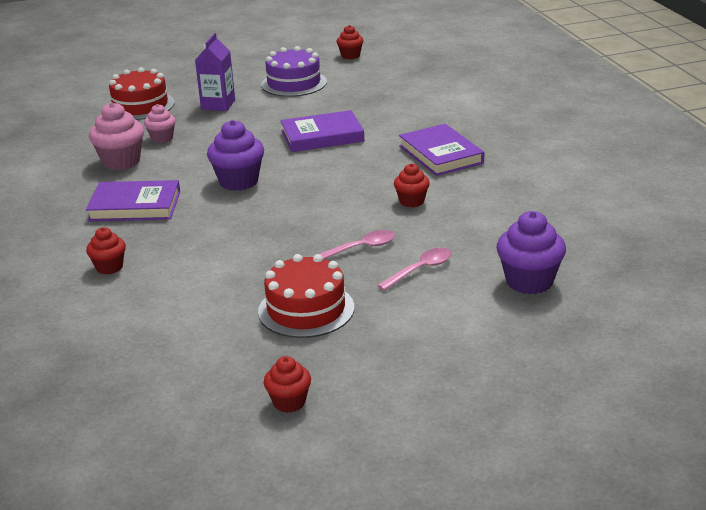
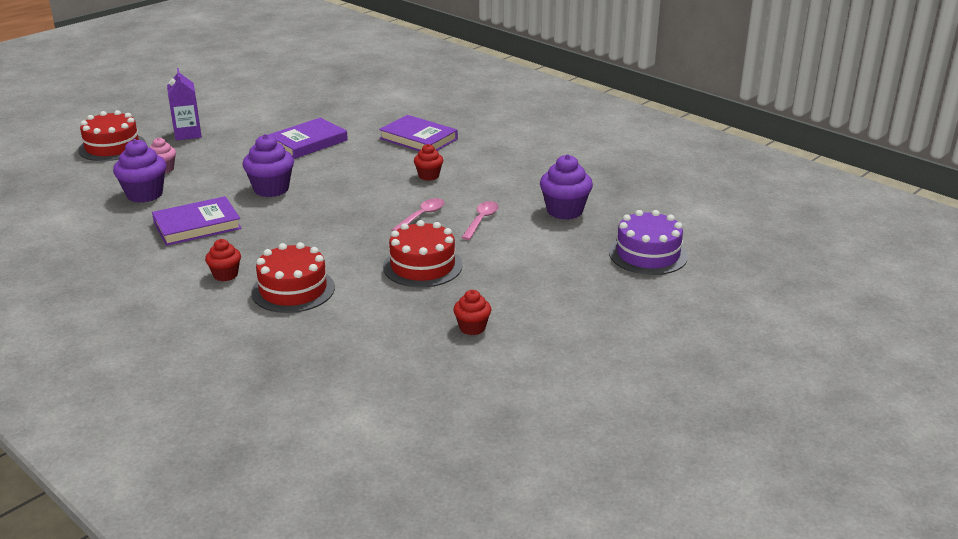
camera: 30 degrees left, 0 degrees up
(121, 162) = (144, 194): pink cupcake -> purple cupcake
(154, 301) = (293, 290): none -> red cake
(294, 83) = (240, 106): purple cake -> purple cake (648, 254)
(350, 56) = (268, 77): red cupcake -> none

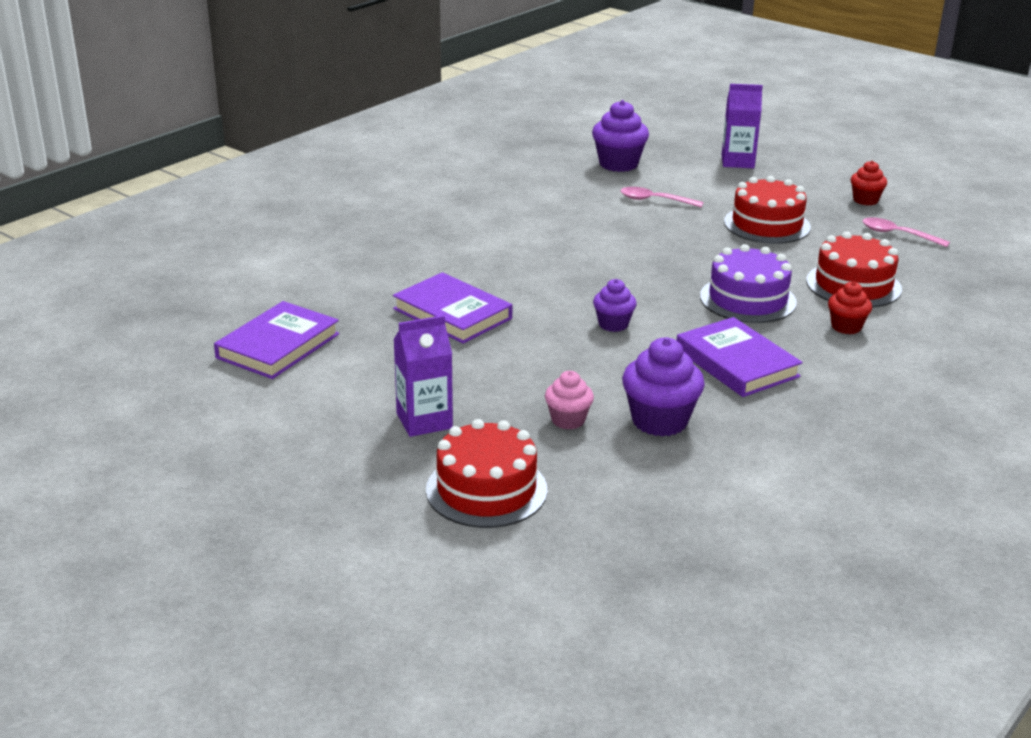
camera: 95 degrees left, 0 degrees up
(271, 189) = (613, 324): purple cupcake -> purple cupcake, size x0.60
(418, 139) = (434, 240): purple book -> purple book (278, 346)
(422, 216) = (655, 229): pink spoon -> pink spoon (897, 234)
(429, 176) = (549, 230): red cupcake -> none
(574, 269) = (737, 162): none -> purple carton
(648, 254) = (694, 134): purple cake -> purple cake (747, 299)

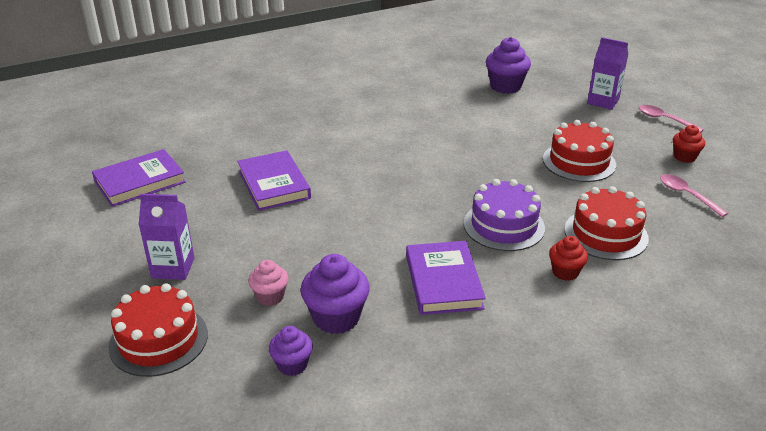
camera: 25 degrees right, 5 degrees up
(613, 324) = (379, 222): purple cupcake -> purple cupcake (292, 365)
(654, 200) = (506, 122): pink spoon -> pink spoon (664, 120)

